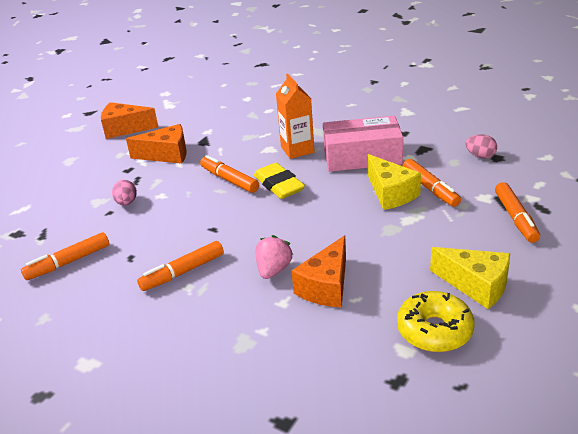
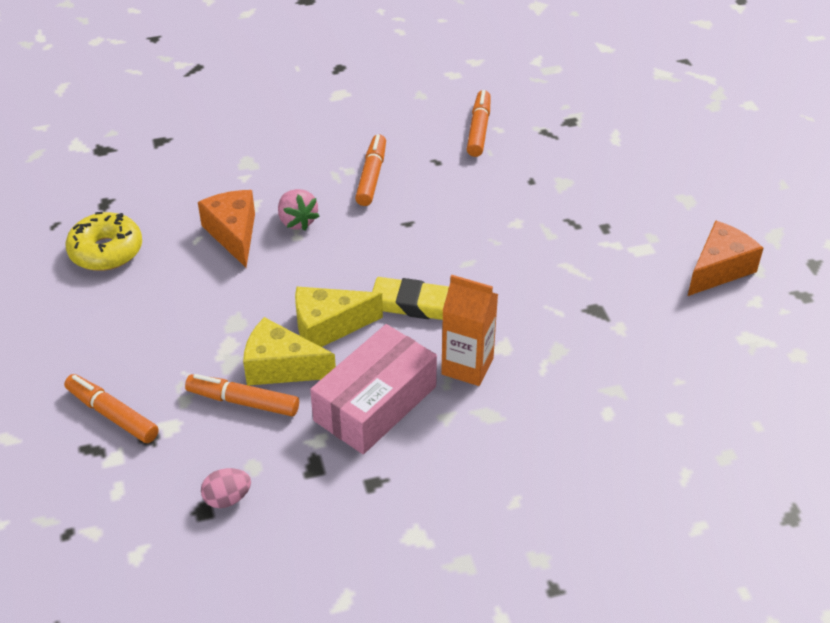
camera: 130 degrees right, 10 degrees up
(126, 203) = (533, 197): pink egg -> none
(166, 155) = (601, 267): orange cheese -> none
(229, 180) = (478, 279): orange marker -> none
(476, 285) = (99, 309): yellow cheese -> yellow cheese (328, 327)

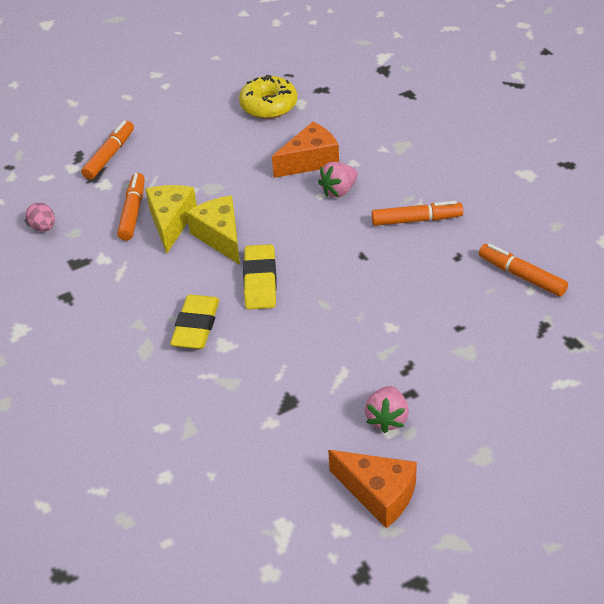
camera: 80 degrees right, 0 degrees up
(375, 403) = (144, 281): pink box -> none
(467, 366) = (196, 326): orange carton -> yellow eraser
(478, 129) = (521, 276): orange marker -> orange marker turned 135 degrees counterclockwise
(633, 247) = (387, 419): none -> pink strawberry

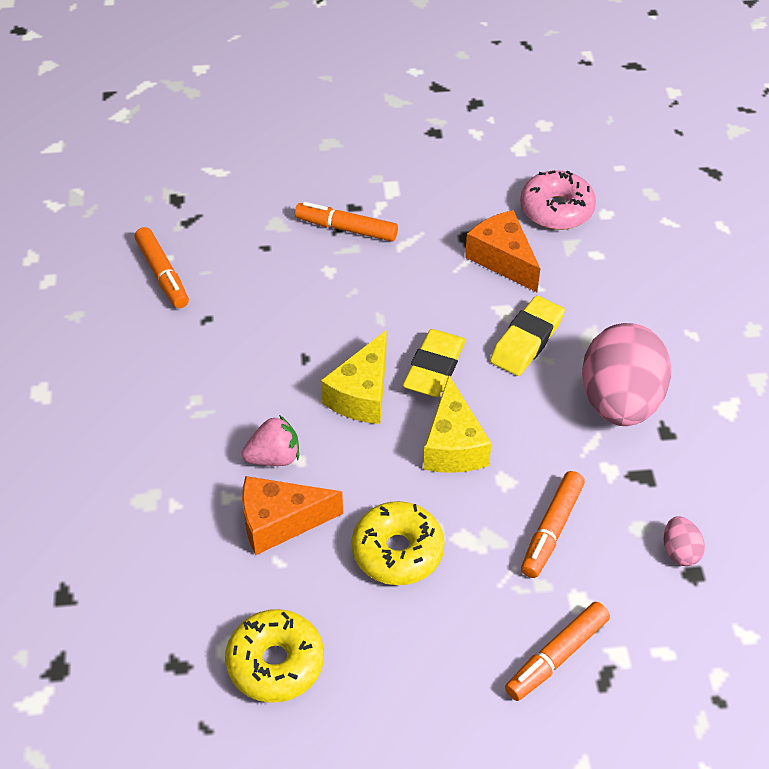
camera: 160 degrees left, 5 degrees up
(106, 305) = (620, 402): none -> pink egg
(171, 222) = (506, 492): yellow cheese -> yellow cheese (361, 394)
(215, 462) = (556, 210): none -> pink donut
(227, 171) = (397, 551): none -> yellow donut
(378, 494) = (431, 145): orange cheese -> orange cheese (503, 259)
(387, 419) = (388, 194): pink strawberry -> none
(416, 220) = (214, 379): orange marker -> orange marker (346, 229)

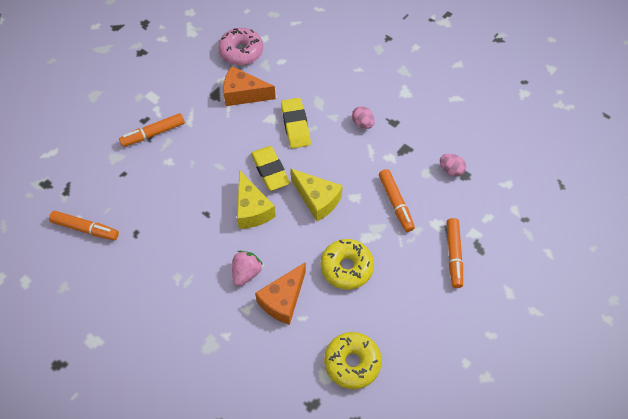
camera: 45 degrees left, 10 degrees up
(620, 402) = (362, 123): pink egg -> pink egg, size x0.41

